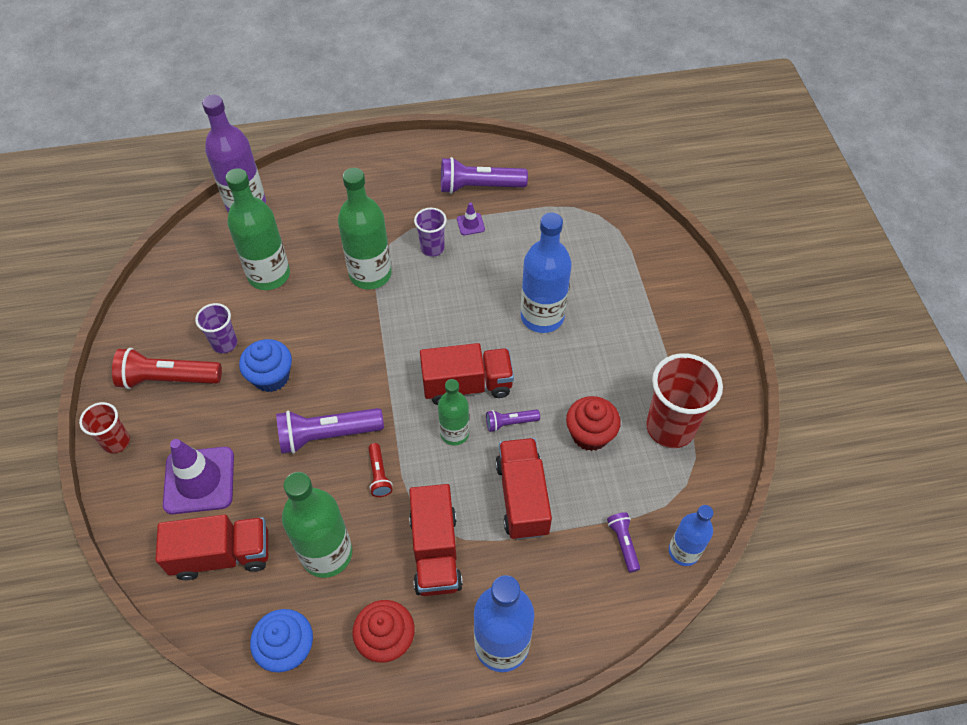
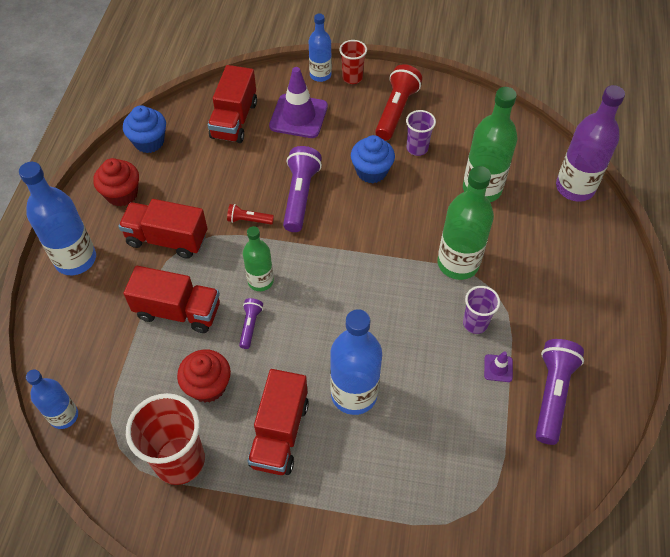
camera: 110 degrees right, 0 degrees up
(117, 480) = (320, 75): none -> blue bottle
(327, 554) = (203, 175): green bottle -> none
(467, 385) = (303, 305): red truck -> red truck (279, 433)
(623, 543) = (98, 371): purple flashlight -> none

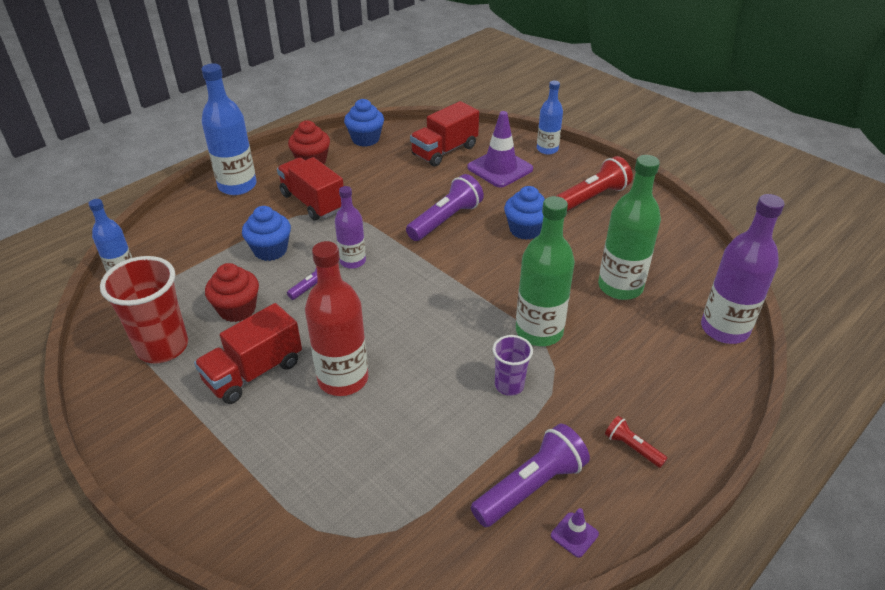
camera: 35 degrees right, 15 degrees down
(178, 311) = (270, 250): red truck -> blue cupcake
(249, 220) = (387, 218): red flashlight -> red flashlight (632, 448)
(260, 281) = (352, 261): green bottle -> purple bottle
(352, 78) = (574, 161): red cup -> none
(354, 394) = (343, 379): blue bottle -> red bottle
(417, 148) = (585, 231): purple cup -> none
(498, 368) = (496, 433): purple traffic cone -> purple traffic cone (574, 535)

